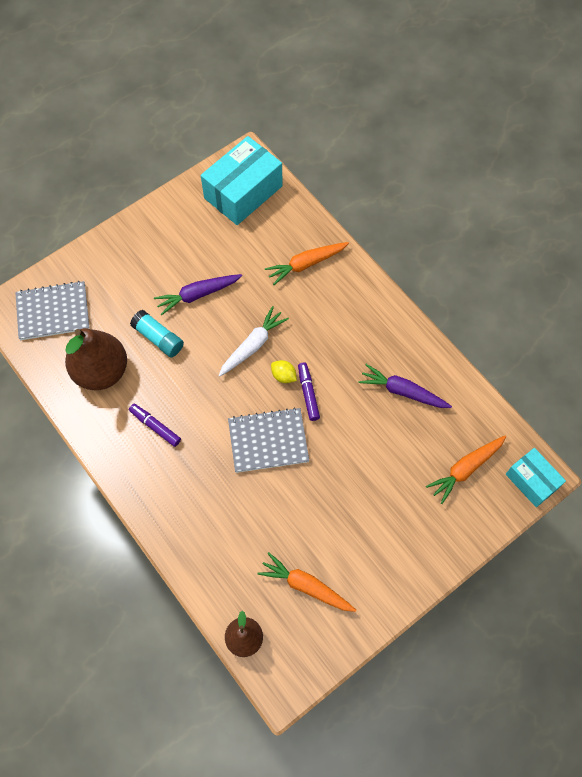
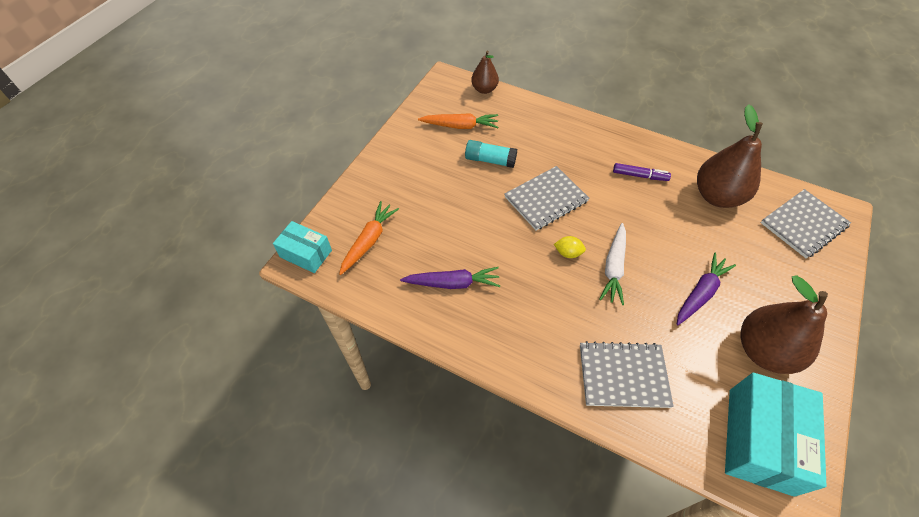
camera: 155 degrees right, 10 degrees down
(158, 338) = (698, 240): turquoise glue stick -> turquoise glue stick (490, 160)
(188, 237) = (764, 351): none -> brown pear
(306, 264) = (623, 375): orange carrot -> grey notebook
(308, 393) = (537, 247): purple marker -> none

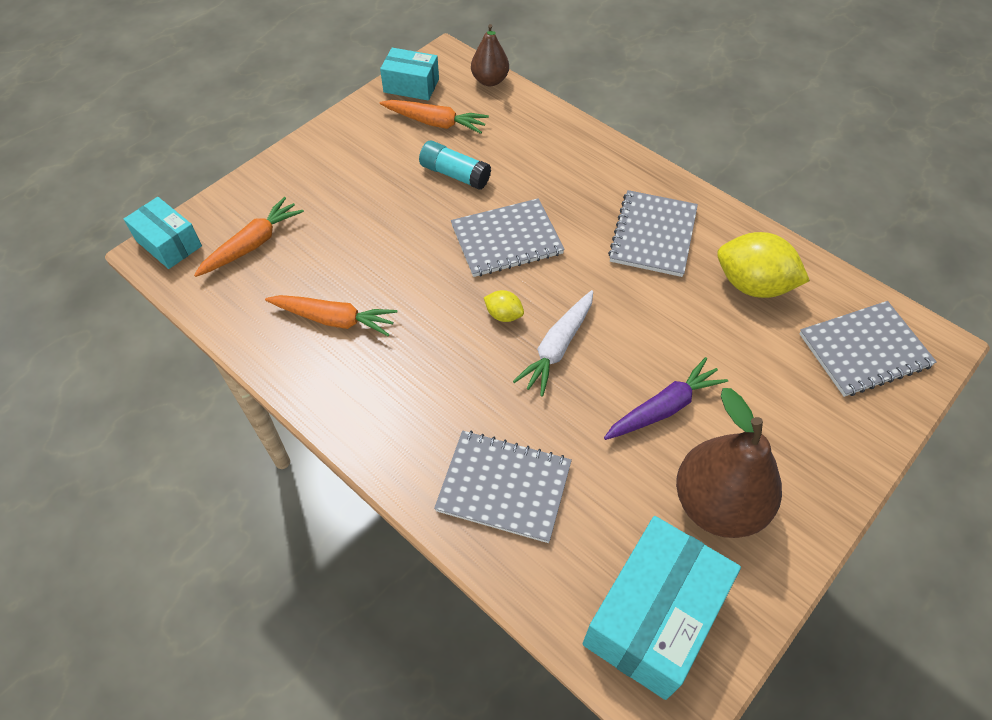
camera: 15 degrees right, 0 degrees up
(431, 103) = (411, 86): none -> turquoise box
(452, 283) = (334, 319): purple carrot -> orange carrot
(640, 176) = (653, 235): purple marker -> grey notebook
(717, 196) = (752, 285): brown pear -> yellow lemon

